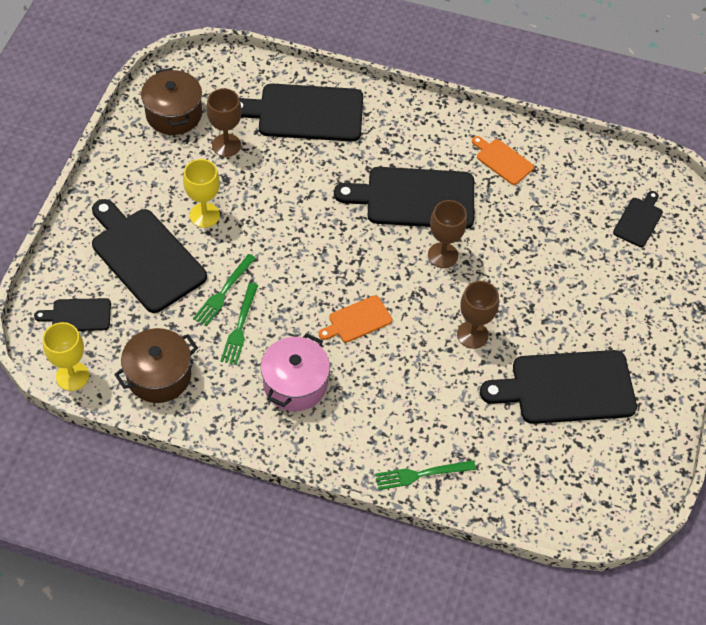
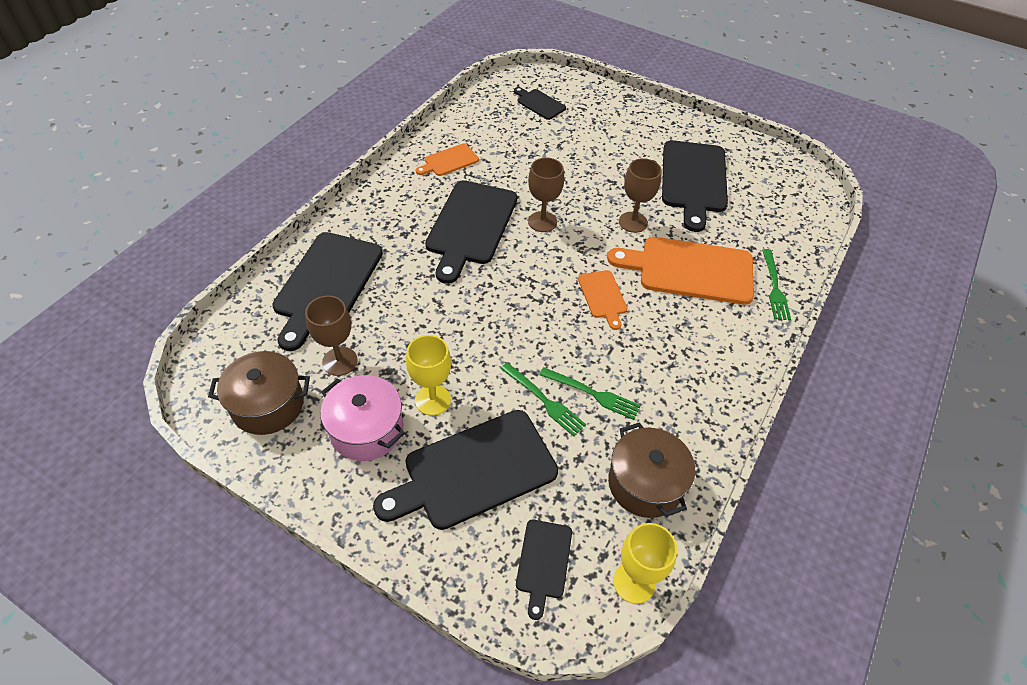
camera: 75 degrees left, 5 degrees down
(295, 384) = (670, 360): pink pot -> pink pot (367, 430)
(419, 393) = (690, 270): none -> orange cutting board

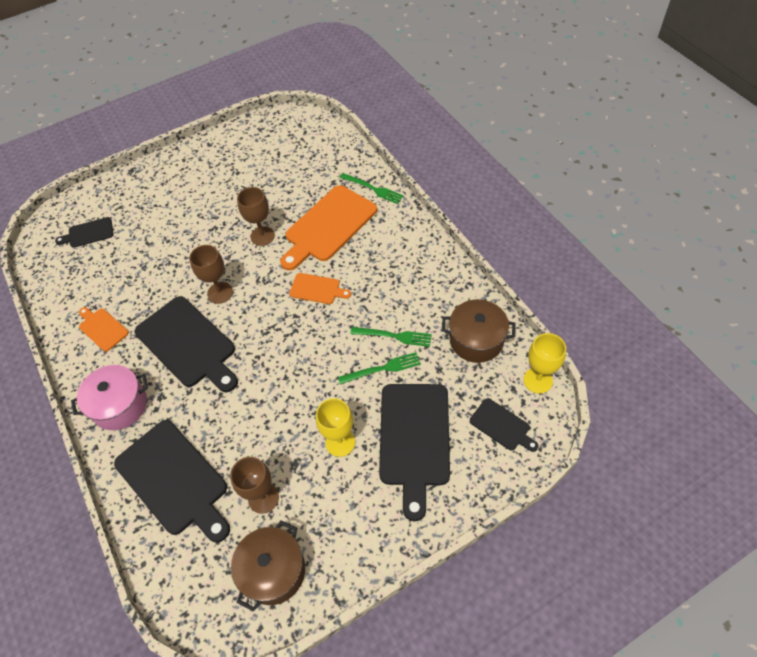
camera: 55 degrees left, 5 degrees up
(367, 430) = (340, 500): pink pot -> pink pot (120, 405)
(449, 161) = (102, 328): orange cutting board -> orange cutting board turned 135 degrees clockwise
(593, 394) = (394, 336): green fork -> green fork turned 45 degrees clockwise
(693, 180) = (250, 179): black cutting board -> none

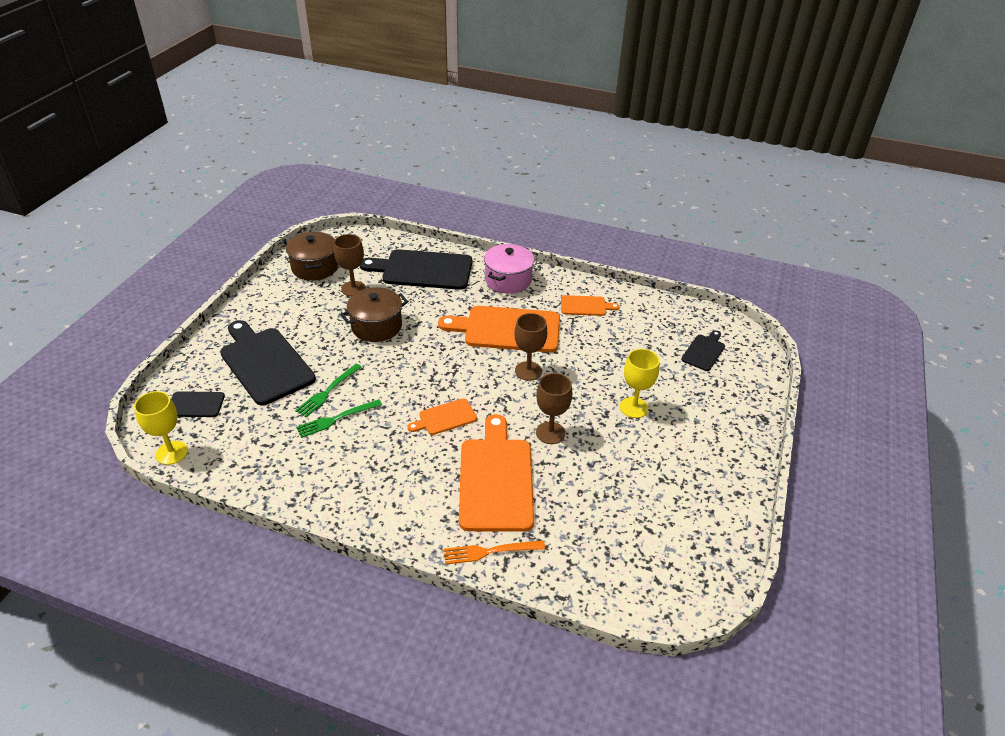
camera: 135 degrees right, 15 degrees down
(188, 344) = (507, 329): black cutting board -> orange cutting board
(340, 442) = (324, 335): yellow goblet -> yellow goblet (634, 407)
(373, 189) = (489, 551): green fork -> orange fork
(476, 340) = (252, 455): brown pot -> brown pot (376, 326)

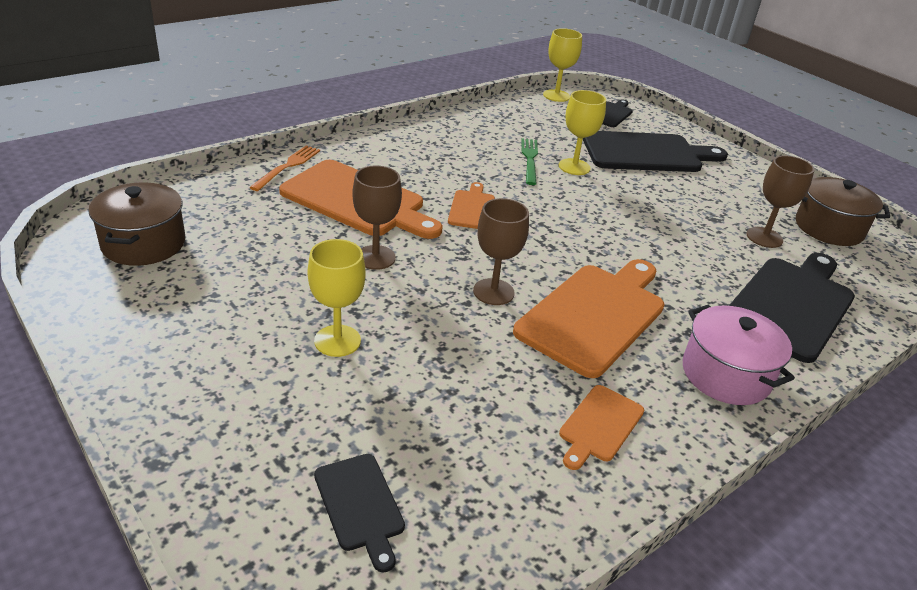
camera: 120 degrees right, 5 degrees down
(327, 392) = (574, 167): green fork -> yellow goblet
(376, 326) = (670, 226): brown pot -> brown pot (143, 243)

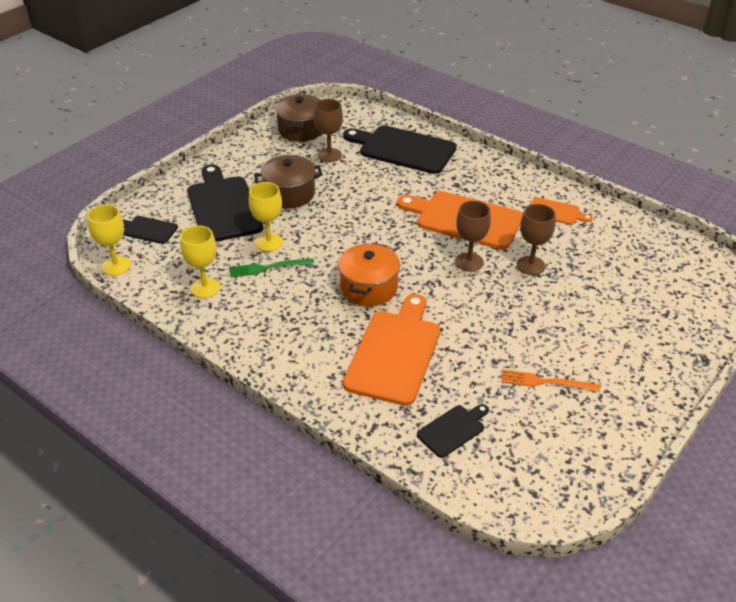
camera: 100 degrees left, 5 degrees up
(143, 243) = (534, 459): brown pot -> brown pot (289, 194)
(288, 166) = (362, 414): orange fork -> orange fork (545, 382)
(337, 341) = (564, 318): yellow goblet -> yellow goblet (205, 288)
(360, 505) = (667, 280): black cutting board -> black cutting board (453, 430)
(375, 257) = (466, 323): brown goblet -> brown goblet (531, 265)
(472, 208) = (369, 288): orange cutting board -> orange pot
(725, 374) = (485, 173): pink pot -> none

